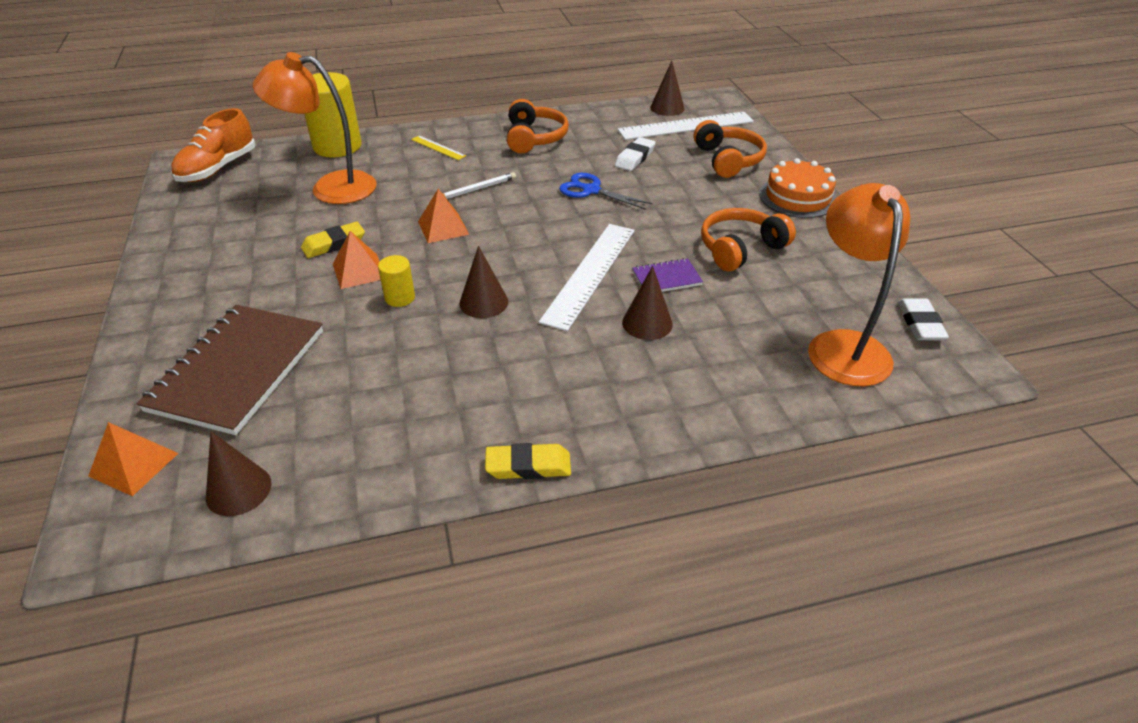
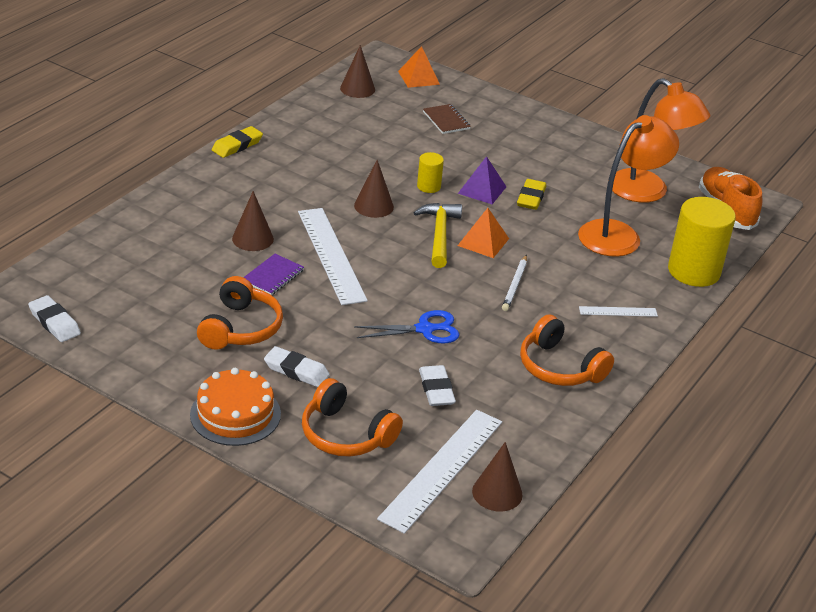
camera: 135 degrees right, 5 degrees down
(238, 370) = (446, 120): brown notebook -> brown notebook, size x0.44
(359, 271) = (482, 190): orange pyramid -> purple pyramid
(438, 147) = (618, 311): yellow ruler -> white ruler
(468, 249) = (439, 234): none -> yellow hammer
(724, 204) = (296, 371): none -> white eraser
(843, 345) = (105, 280): orange lamp -> orange lamp (648, 192)

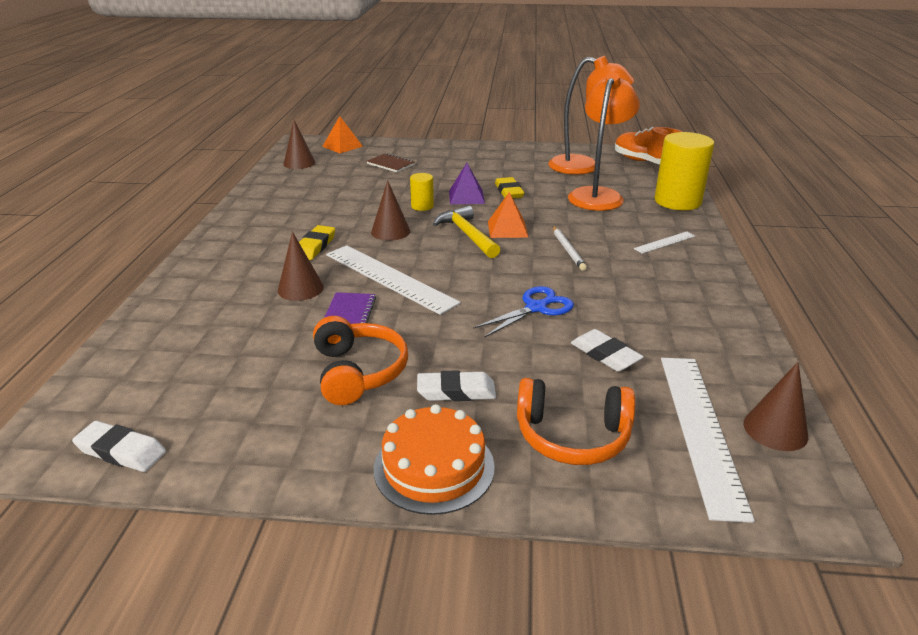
camera: 25 degrees left, 5 degrees down
(237, 145) = (223, 224): yellow eraser -> yellow eraser (315, 246)
(560, 367) = (678, 296): orange headphones -> none

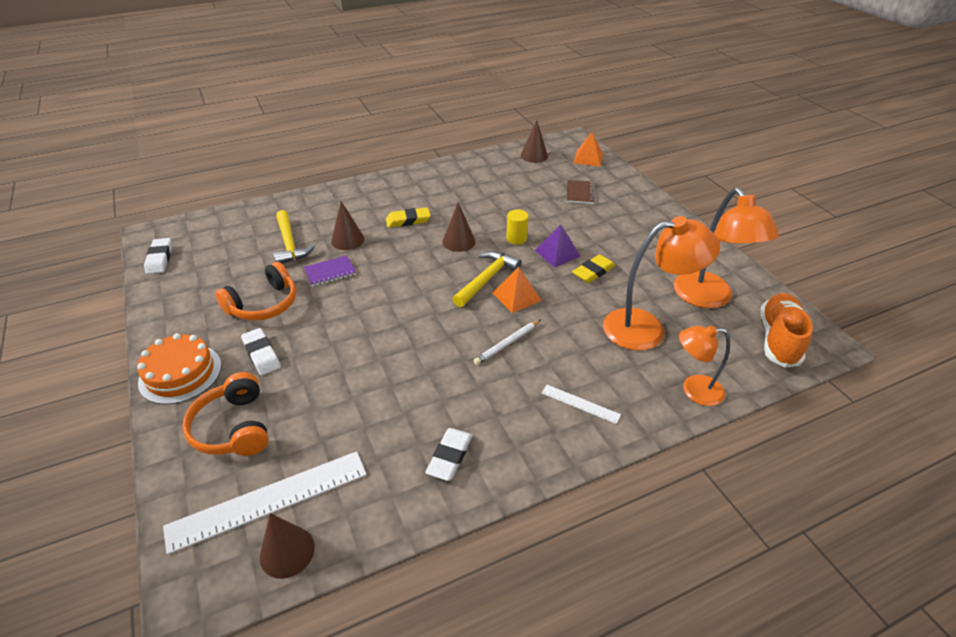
camera: 60 degrees right, 10 degrees up
(252, 328) = (290, 244): none -> yellow hammer
(389, 278) = (388, 269): white ruler -> none
(536, 308) = (393, 356): blue scissors -> none
(605, 355) = (346, 416): white eraser -> white eraser (450, 456)
(677, 201) = (694, 390): yellow cylinder -> orange lamp

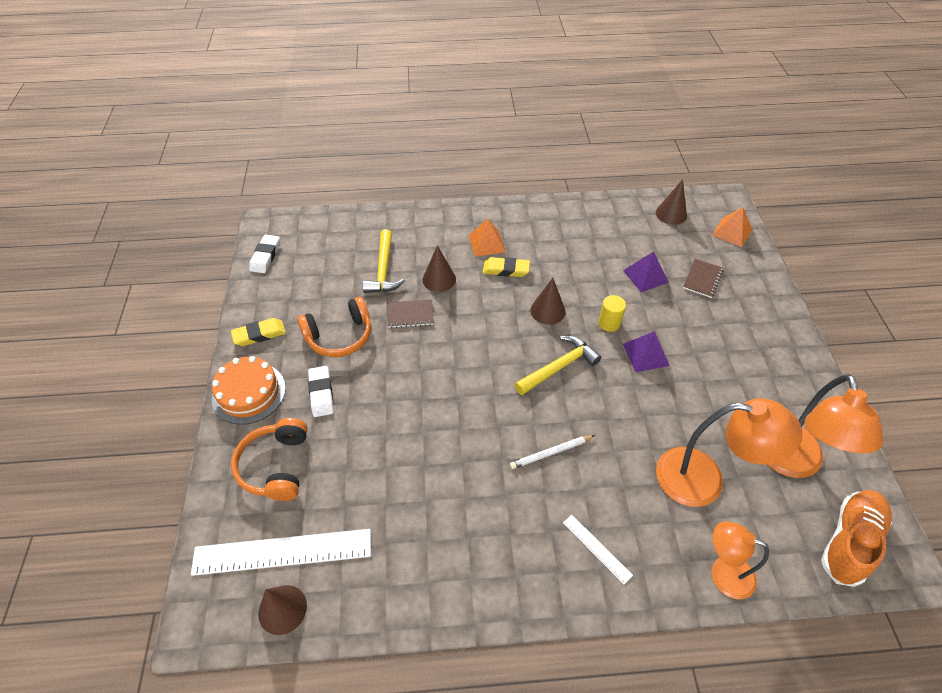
camera: 20 degrees right, 10 degrees up
(330, 272) = (410, 315): purple notebook -> brown notebook
(450, 456) = (450, 563): white eraser -> none
(517, 296) = (582, 398): orange pyramid -> orange pyramid (487, 243)
(532, 200) = (645, 276): none -> purple pyramid
(593, 272) = (675, 390): yellow eraser -> yellow eraser (259, 334)

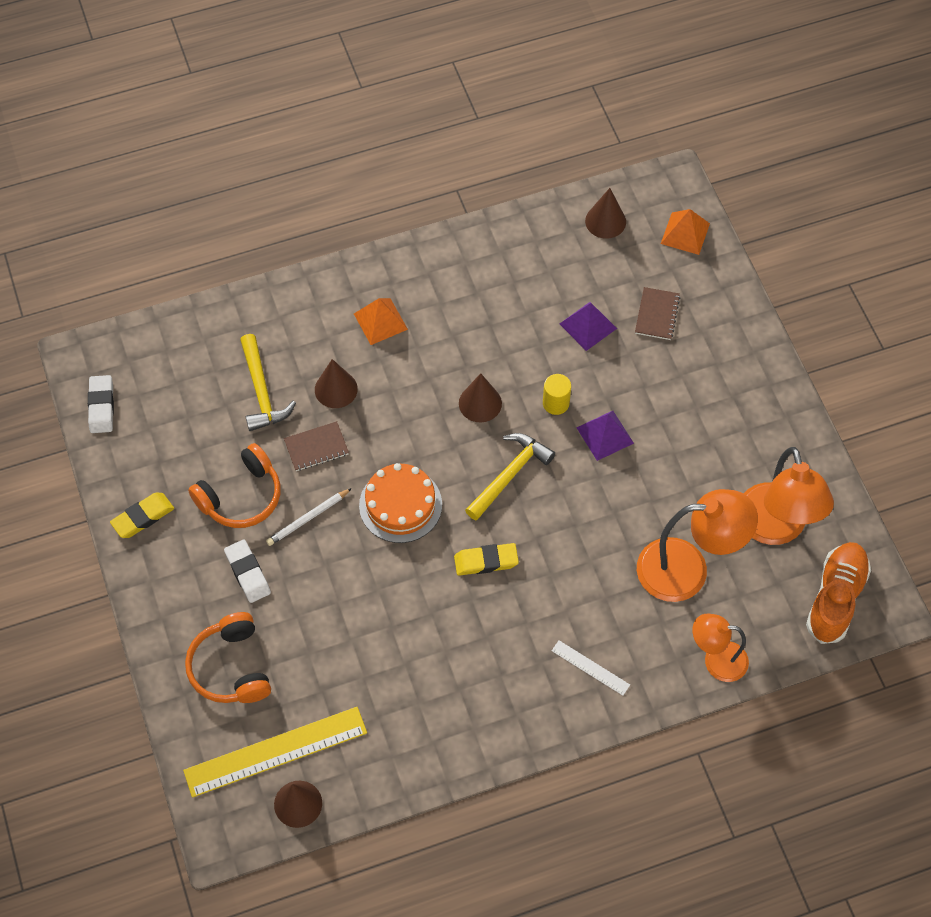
camera: 15 degrees left, 10 degrees up
(249, 393) = (163, 593): orange cake -> orange cake (400, 505)
(282, 552) = (276, 752): white ruler -> yellow ruler
(506, 270) = (415, 356): yellow eraser -> yellow eraser (486, 561)
(551, 453) = (523, 579): white pencil -> white pencil (308, 518)

